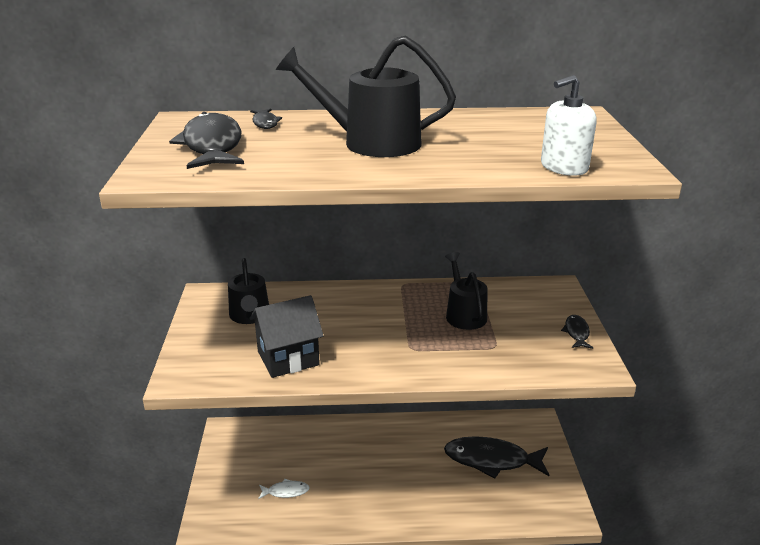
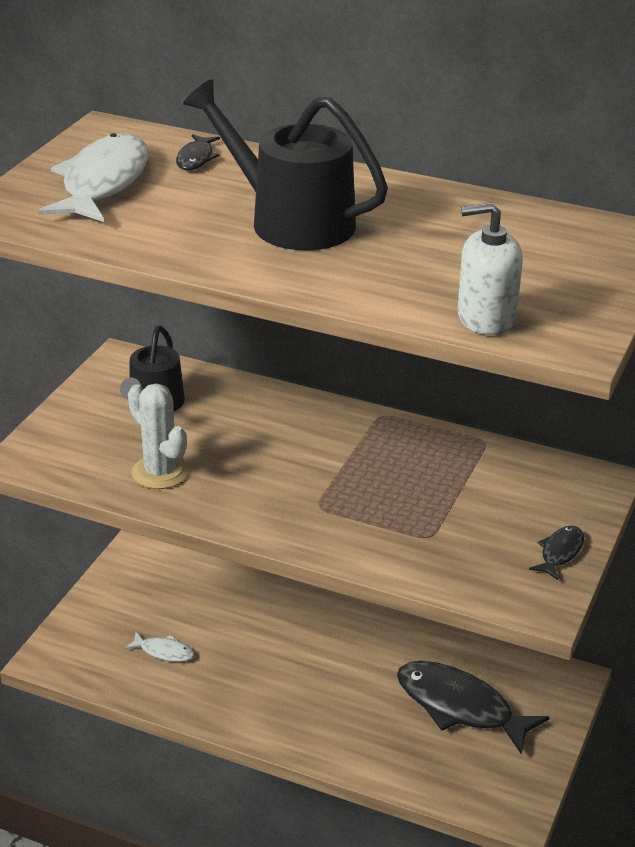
camera: 25 degrees right, 5 degrees up
(212, 146) = (103, 183): black fish -> white fish
(288, 358) = (160, 472): black house -> white cactus
(464, 314) = (427, 481): black watering can -> none

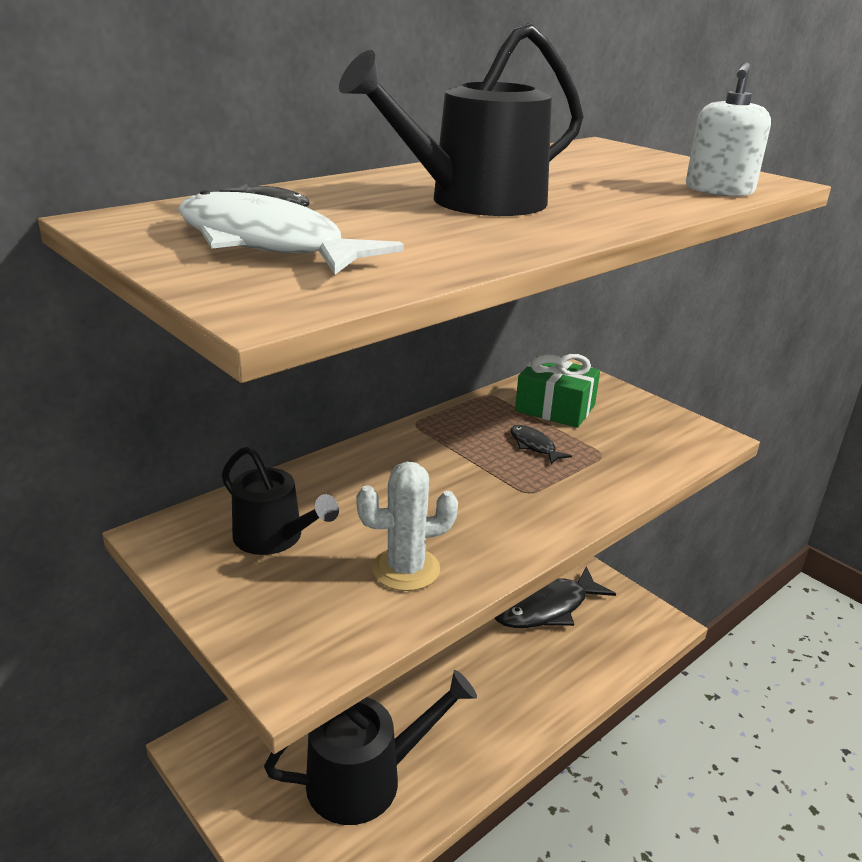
camera: 65 degrees left, 5 degrees down
(164, 652) = (366, 778): white fish -> black watering can
(498, 488) = (555, 408): none -> green gift
(560, 553) = (649, 411): black fish -> black fish (534, 446)

